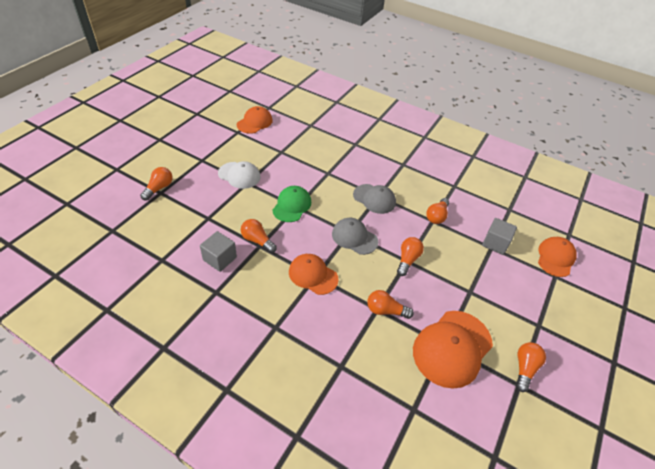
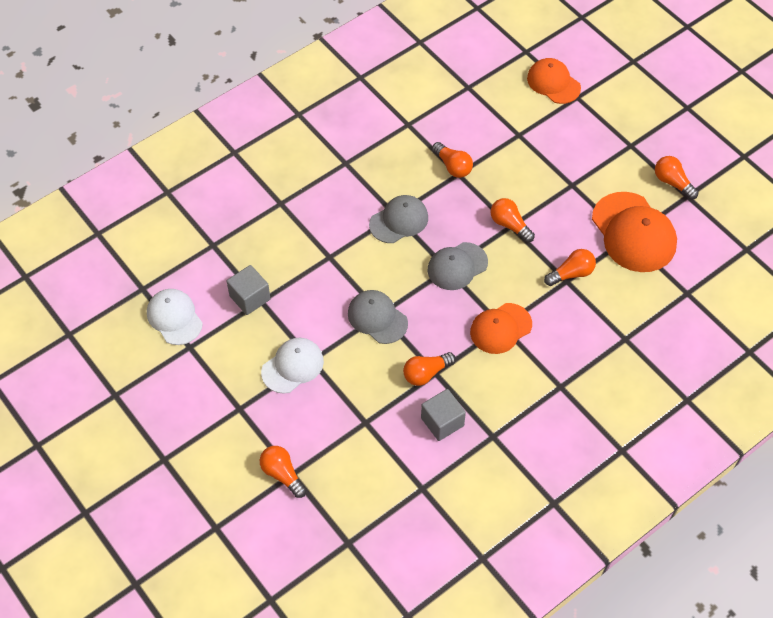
camera: 65 degrees left, 10 degrees up
(254, 122) = (174, 318): orange cap -> white cap
(292, 205) = (377, 318): green cap -> grey cap
(385, 310) = (571, 274): orange light bulb -> orange light bulb turned 150 degrees counterclockwise
(495, 243) = (514, 128): grey cube -> grey cube (250, 298)

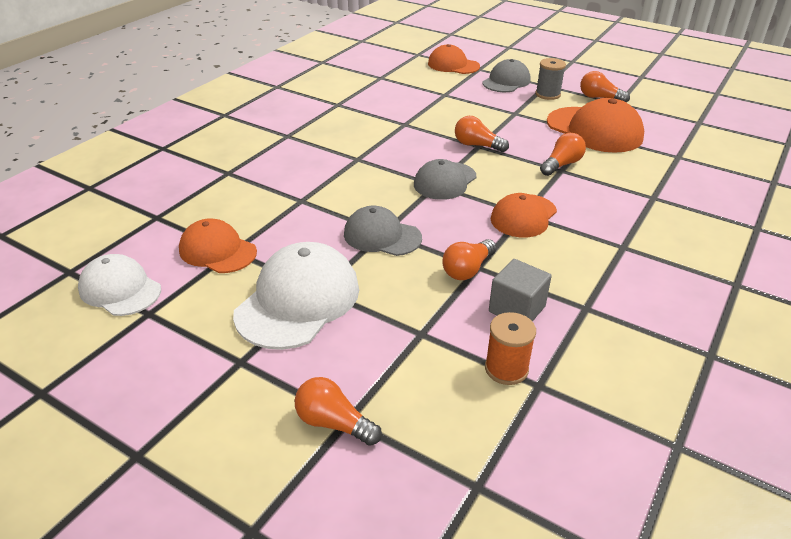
camera: 20 degrees left, 20 degrees down
(250, 298) = (217, 251): grey cube -> orange cap
(292, 366) = (298, 301): white cap -> white cap, size x1.56
(399, 221) = (364, 162): grey cap -> grey cap (506, 81)
(408, 469) = (506, 369): none -> orange spool
(453, 166) = (396, 120): orange light bulb -> none
(623, 162) = (547, 94): none -> grey spool

